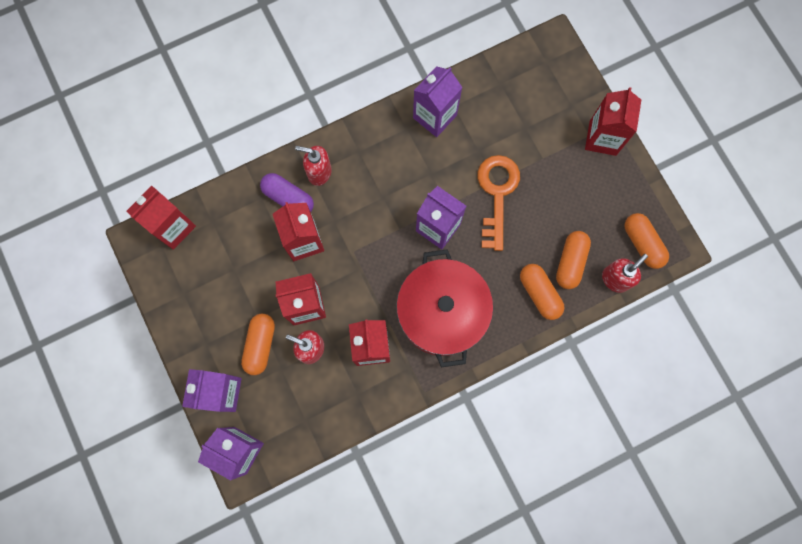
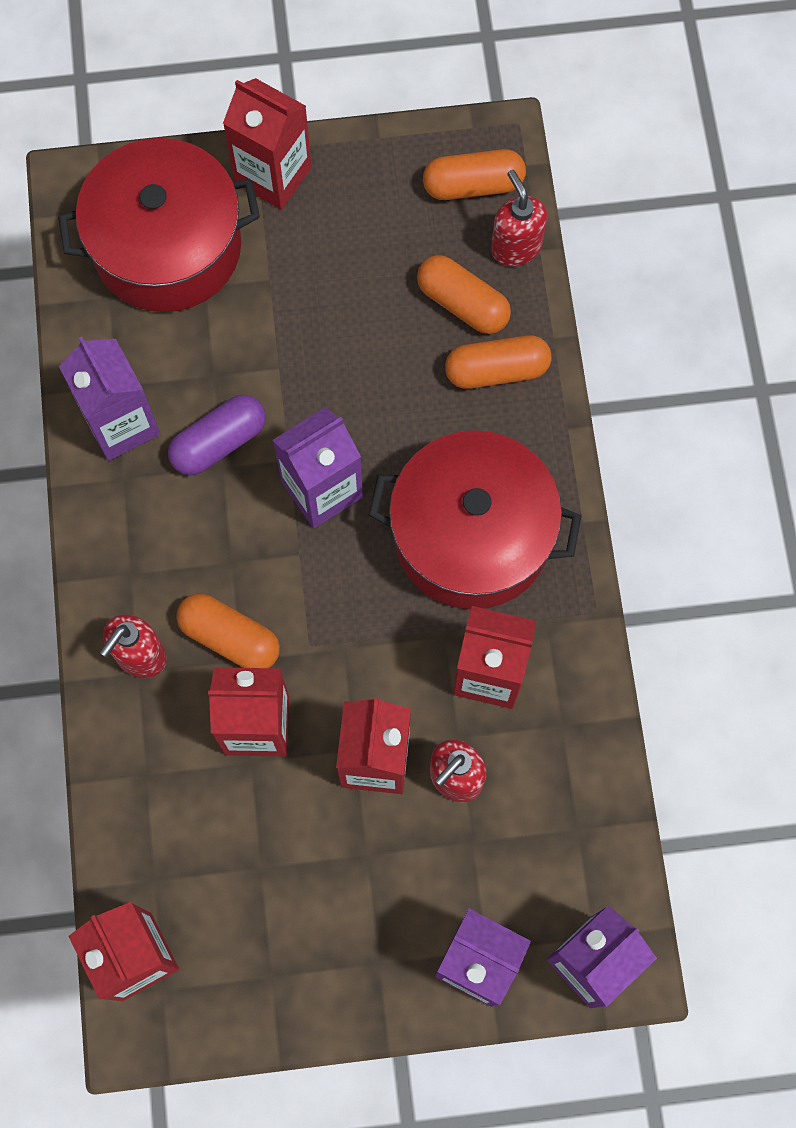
camera: 70 degrees left, 5 degrees down
(260, 345) = (417, 865): orange capsule -> orange capsule (230, 638)
(288, 198) = (166, 726): purple capsule -> purple capsule (219, 442)
(497, 194) = (301, 374): orange key -> none
(539, 101) = (167, 247): none -> red pot

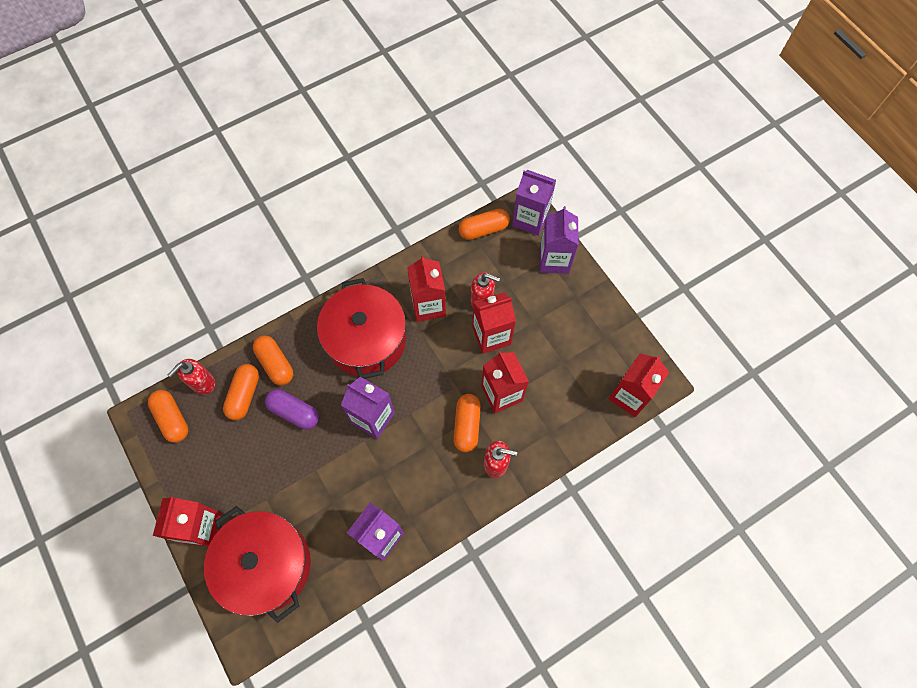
camera: 115 degrees left, 5 degrees down
(219, 442) = (369, 480): purple capsule -> purple capsule (294, 412)
(608, 854) = (483, 229): none -> orange capsule

